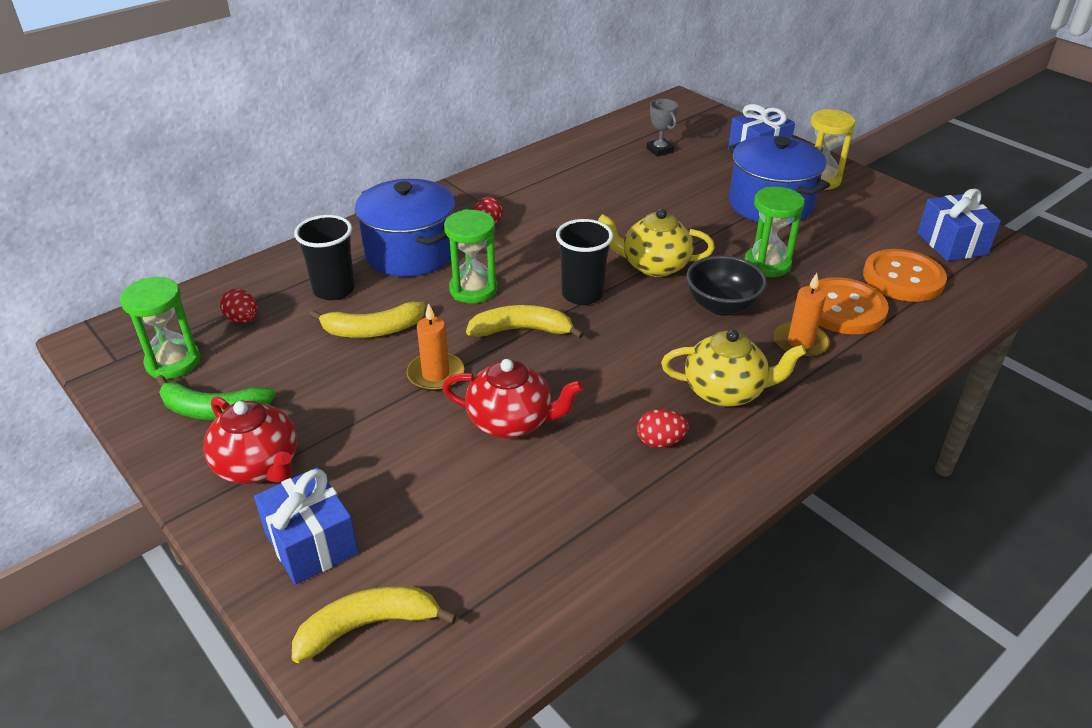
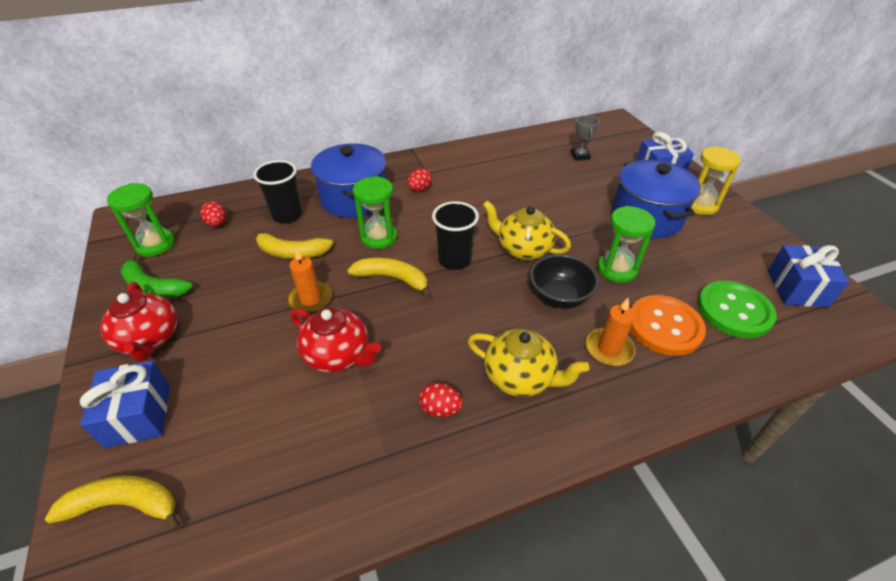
camera: 20 degrees right, 5 degrees up
(903, 278) = (734, 311): orange button -> green button

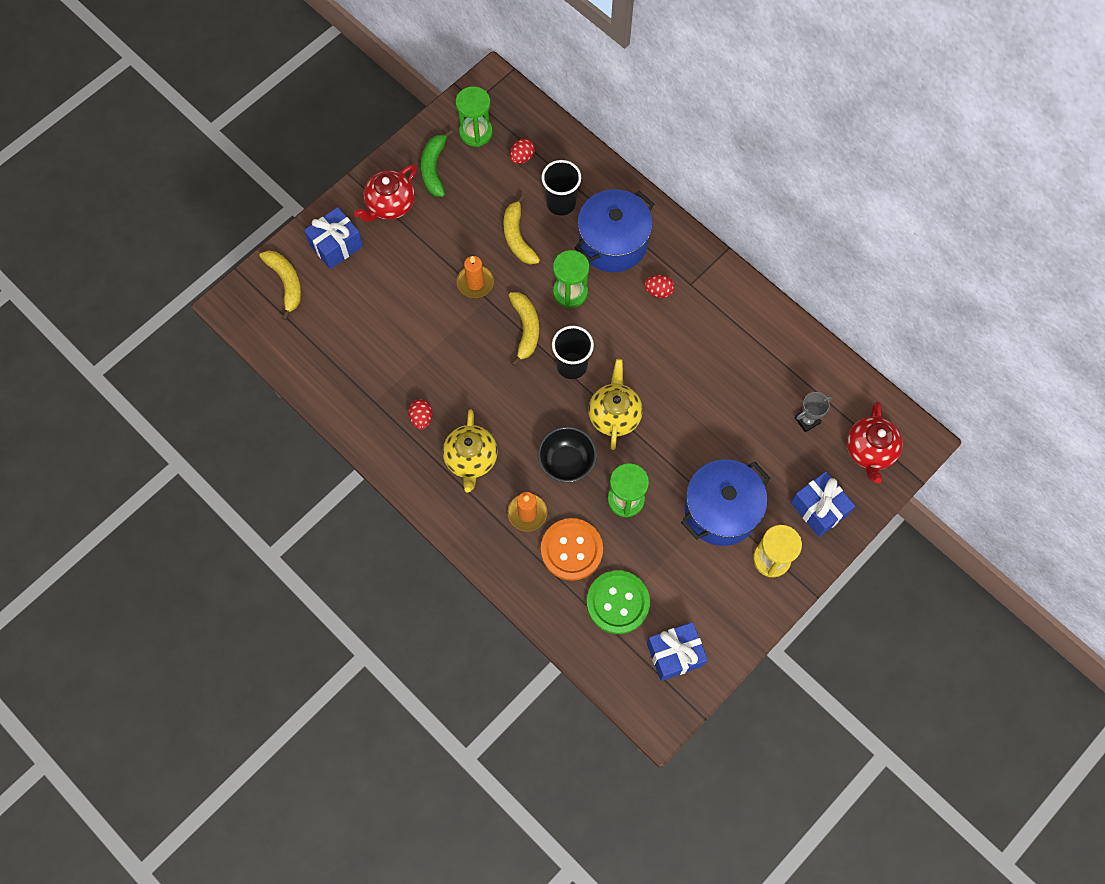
camera: 65 degrees right, 25 degrees up
(338, 355) = (434, 332): red teapot -> red teapot (869, 451)

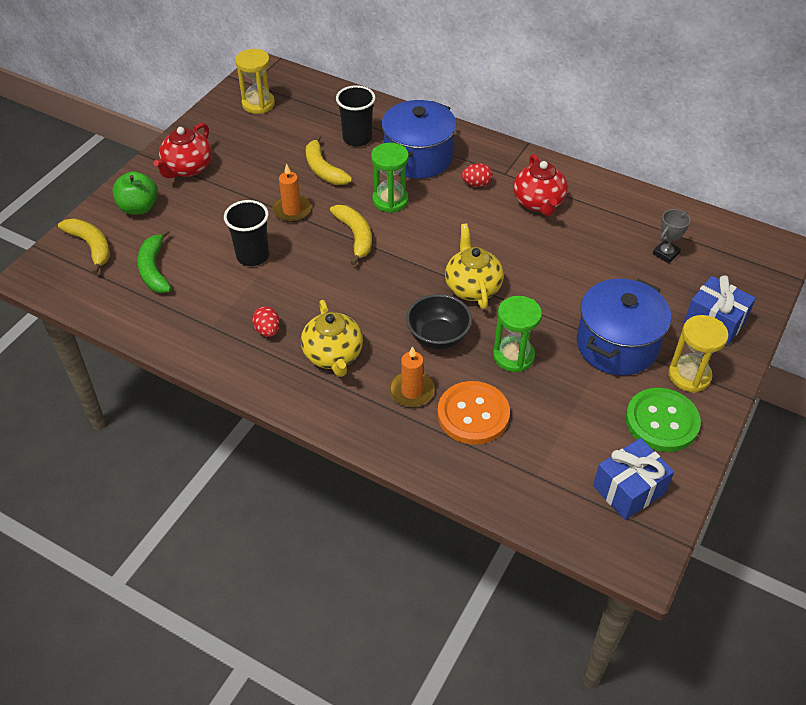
camera: 15 degrees left, 20 degrees down
(336, 245) = (139, 208): blue gift -> green apple
(434, 168) = (225, 135): green banana -> green banana (154, 269)
(476, 132) = (258, 104): green hourglass -> yellow hourglass
(522, 157) = (308, 113): red egg -> none
(572, 365) = (413, 256): black cup -> black cup (253, 256)
(618, 602) = (544, 453): green button -> green button (661, 421)
(869, 451) = (738, 265): red teapot -> red teapot (538, 203)

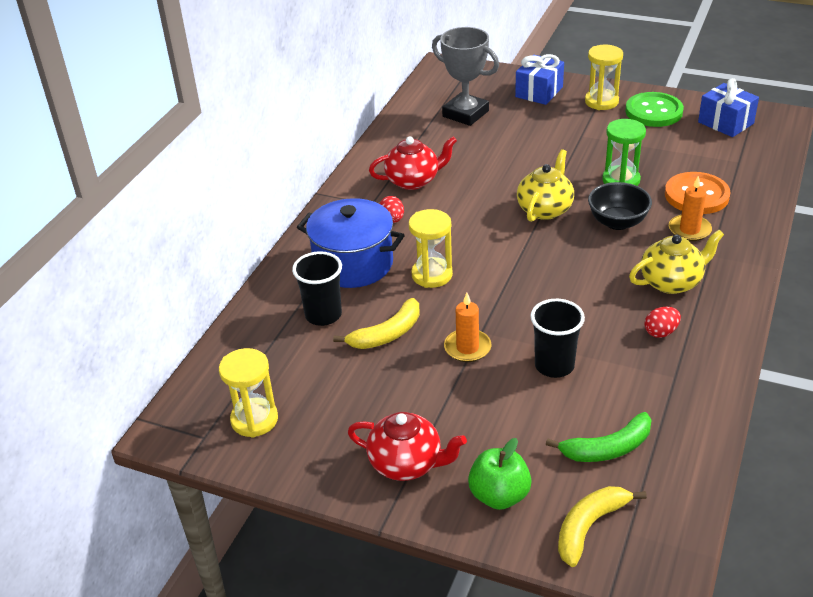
camera: 95 degrees left, 10 degrees down
(355, 236) = (497, 292): yellow banana -> none
(390, 200) = (432, 275): green hourglass -> yellow hourglass
(472, 287) = (545, 209): yellow teapot -> yellow teapot turned 135 degrees clockwise
(617, 345) = (584, 133): blue pot -> none
(666, 253) = (465, 114): grey trophy -> grey trophy, size x1.96

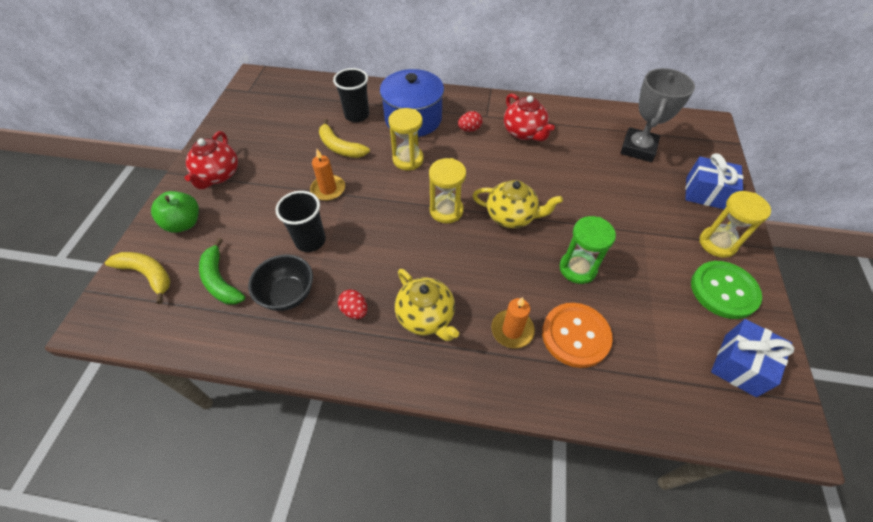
camera: 75 degrees right, 15 degrees up
(254, 420) = (261, 106): yellow hourglass -> yellow hourglass (446, 210)
(617, 222) = (507, 270): black bowl -> black bowl (288, 294)

